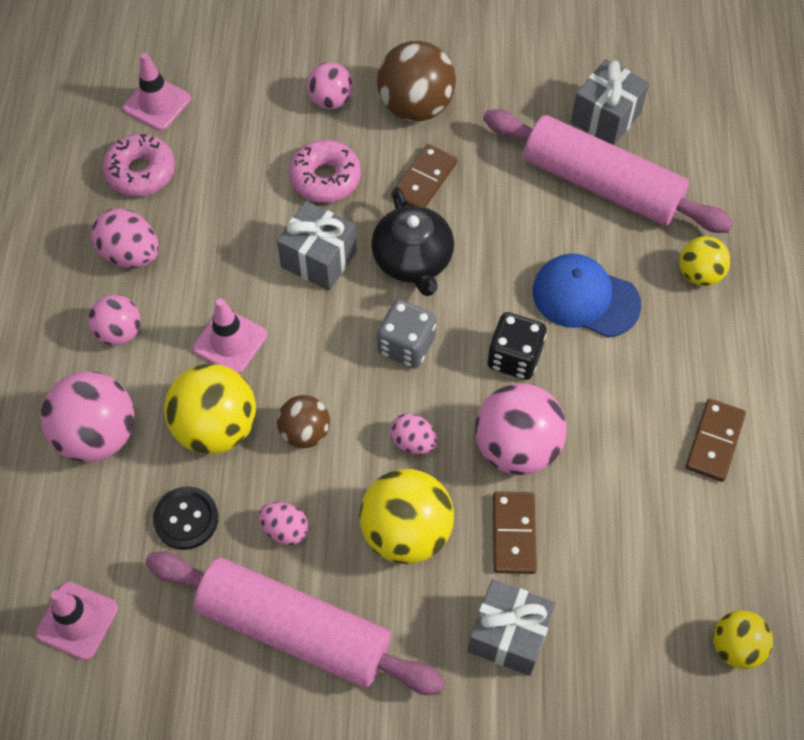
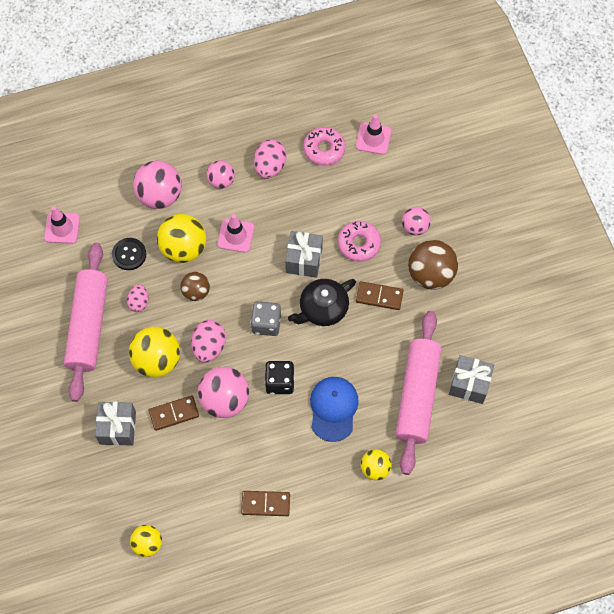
camera: 70 degrees right, 5 degrees up
(413, 442) = (209, 346): pink egg -> pink egg, size x1.57

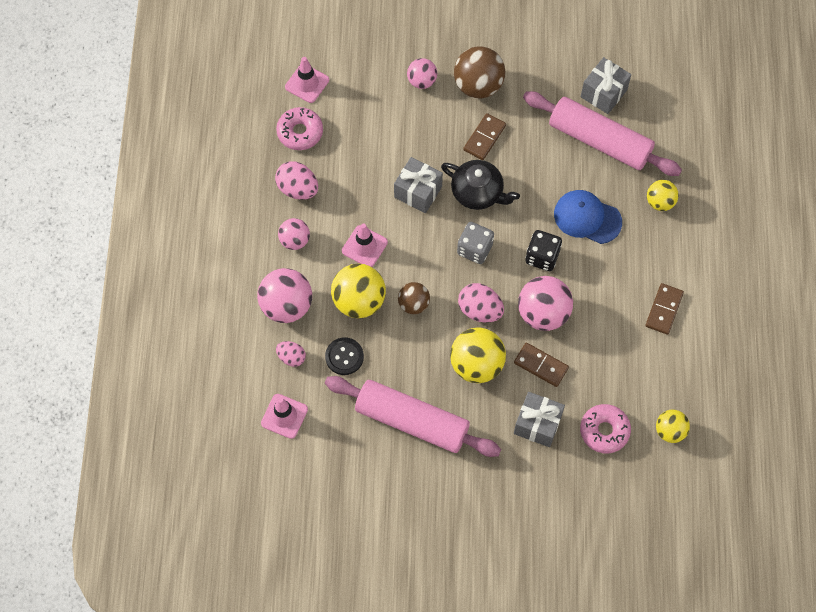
camera: 70 degrees left, 0 degrees up
(139, 302) = (404, 363): pink egg -> pink egg (291, 357)
(174, 413) = (541, 365): brown domino -> brown domino turned 60 degrees counterclockwise
(322, 308) = (478, 192): black teapot -> black teapot turned 45 degrees counterclockwise
(359, 244) = (420, 136): pink donut -> pink donut (604, 431)

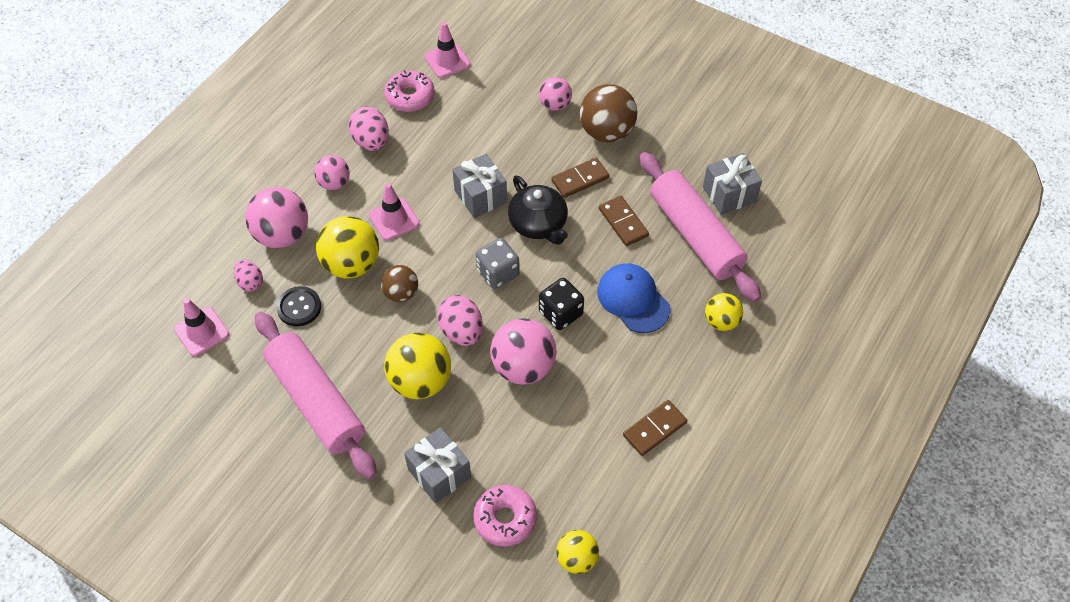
camera: 30 degrees right, 10 degrees down
(541, 365) = (484, 416): brown domino -> brown domino (623, 222)

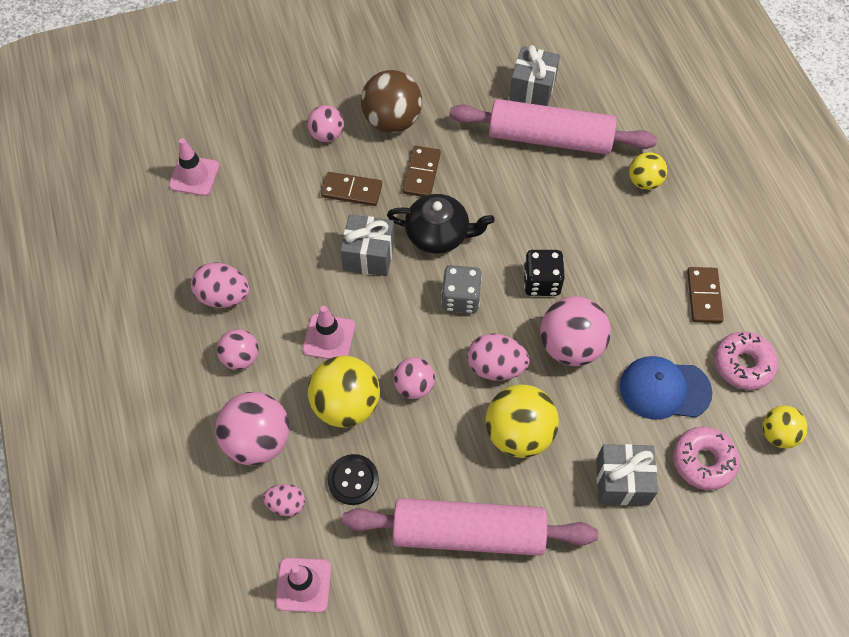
camera: 50 degrees left, 5 degrees up
(401, 293) = (414, 386): brown ball -> pink ball
(410, 96) = (204, 231): pink donut -> pink donut (743, 364)
(623, 222) = (493, 176): brown domino -> brown domino (352, 191)
(633, 299) = (573, 223): blue cap -> blue cap (664, 389)

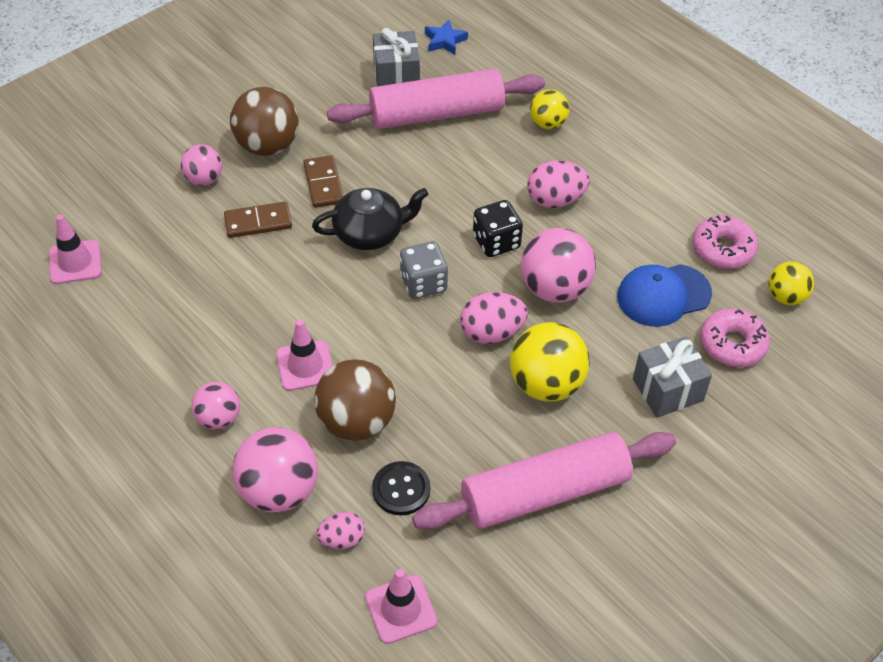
camera: 25 degrees left, 10 degrees down
(224, 296) = (169, 366): pink egg -> pink egg (555, 200)
(346, 405) = (356, 422): yellow ball -> brown ball
(369, 255) = (307, 275): grey gift -> none
(414, 386) = (418, 379): pink ball -> none
(592, 68) = (445, 41): none -> blue star
(704, 296) = (656, 203): brown domino -> none

